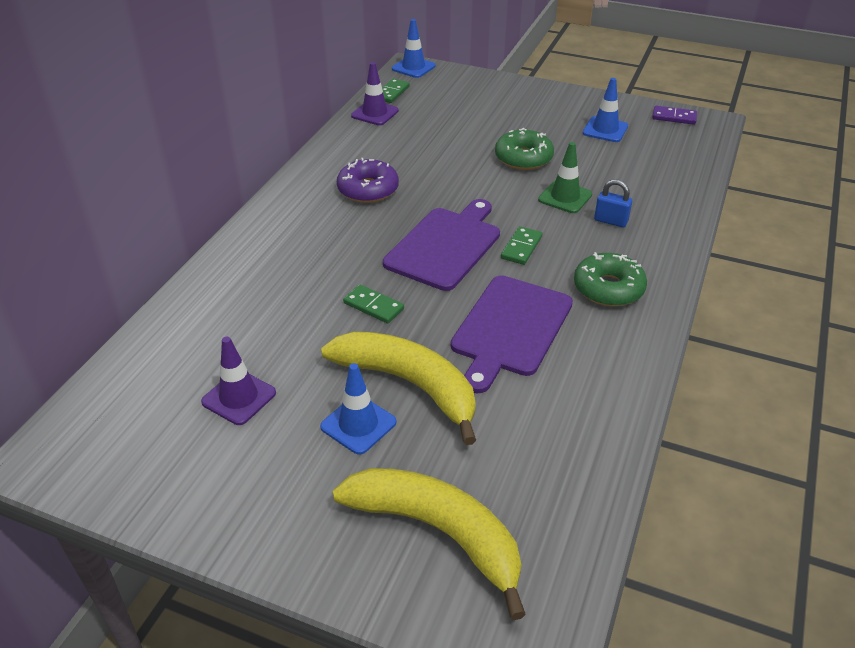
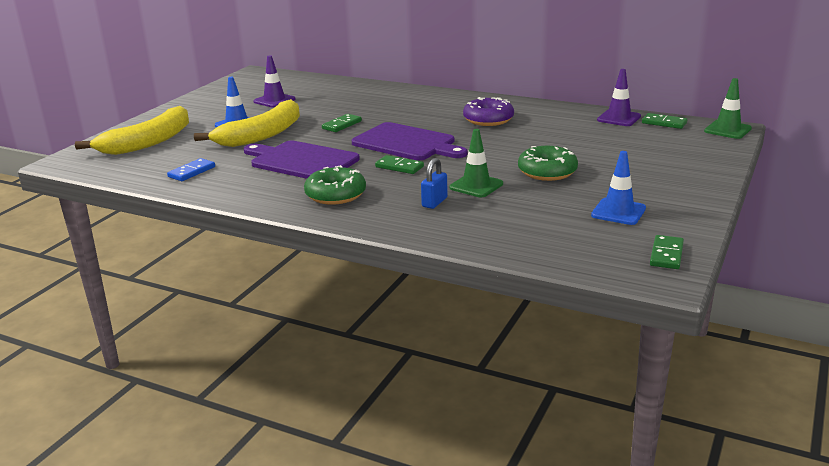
camera: 95 degrees right, 15 degrees down
(413, 67) = (727, 130): blue traffic cone -> green traffic cone
(562, 436) = (192, 172): none -> blue domino
(674, 117) = (666, 254): purple domino -> green domino

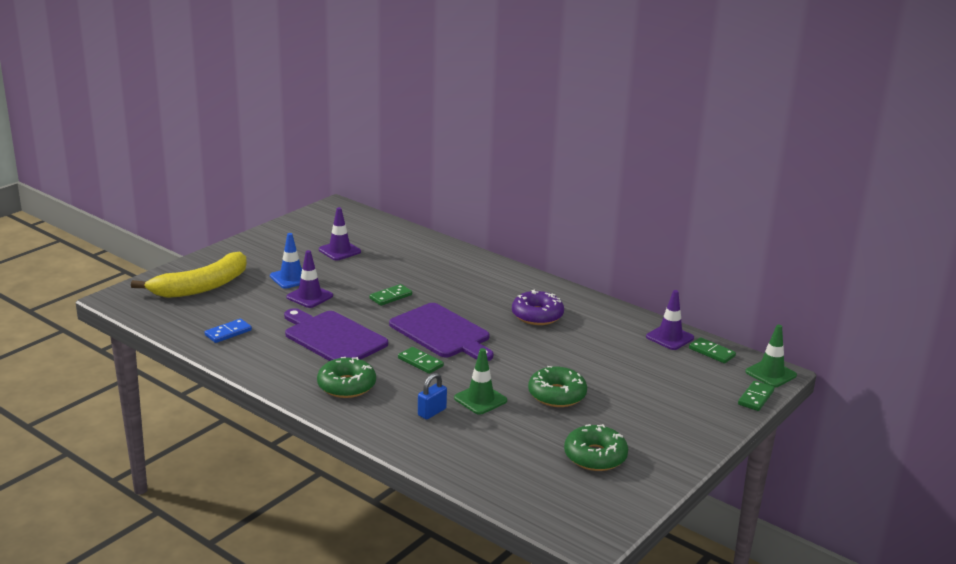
camera: 10 degrees right, 0 degrees up
(262, 135) = (309, 296): yellow banana -> purple traffic cone
(618, 212) = (595, 456): blue traffic cone -> green donut
(666, 254) = (608, 513): green domino -> green domino (756, 398)

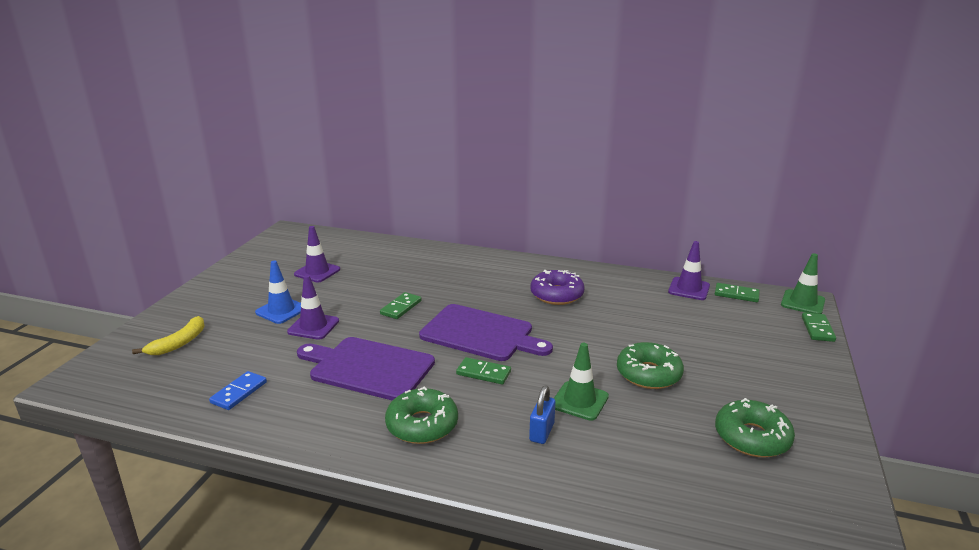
camera: 20 degrees left, 0 degrees up
(201, 287) = (179, 343): yellow banana -> yellow banana, size x0.53

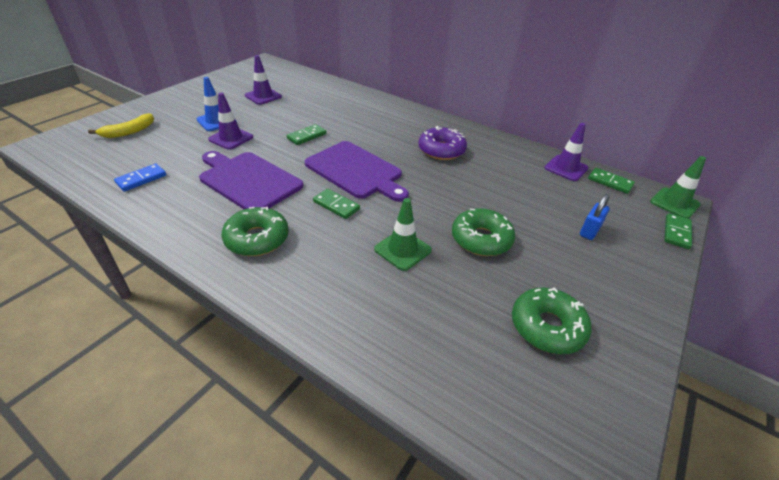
camera: 15 degrees right, 15 degrees up
(541, 432) = (351, 270): blue padlock -> blue padlock (589, 231)

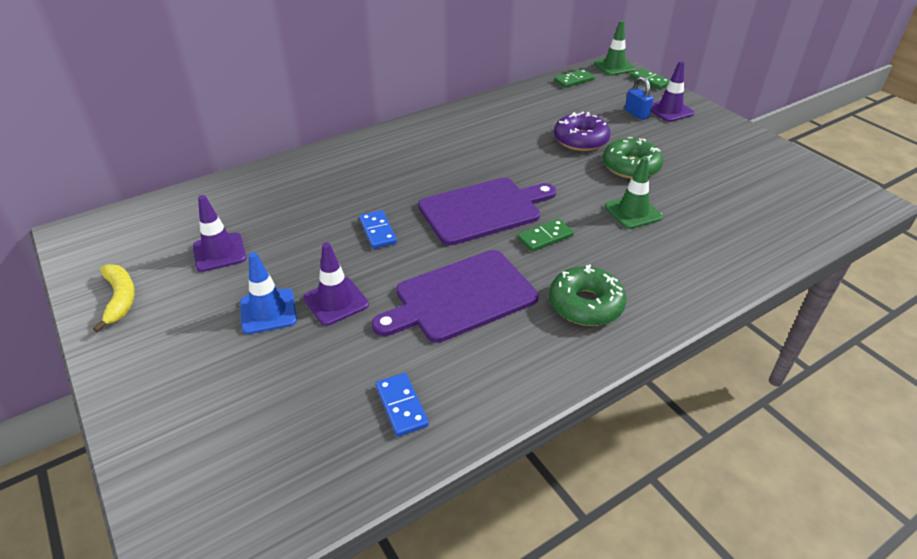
camera: 65 degrees left, 0 degrees up
(129, 132) = (227, 423): yellow banana -> yellow banana (120, 299)
(306, 136) = (377, 231): green domino -> blue domino
(441, 150) = (472, 145): purple donut -> purple donut (580, 140)
(547, 327) = (739, 170): green donut -> none
(566, 168) = (542, 91): purple traffic cone -> purple traffic cone (669, 110)

